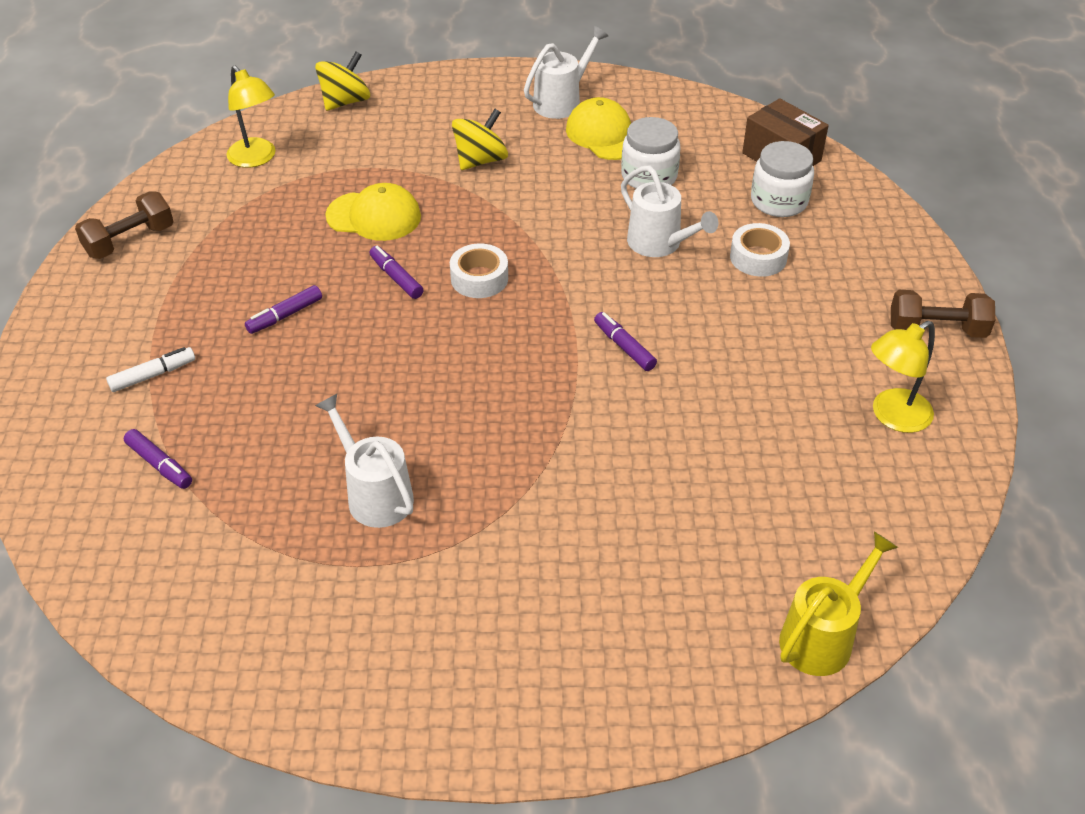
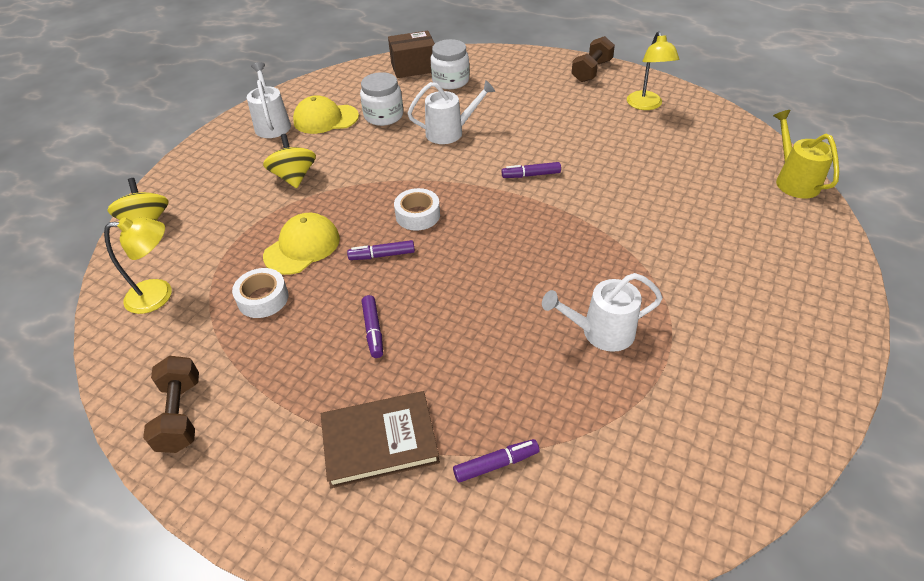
camera: 60 degrees left, 0 degrees up
(153, 375) = (380, 441): white marker -> brown book
(758, 257) = (492, 103): white tape -> white tape (263, 299)

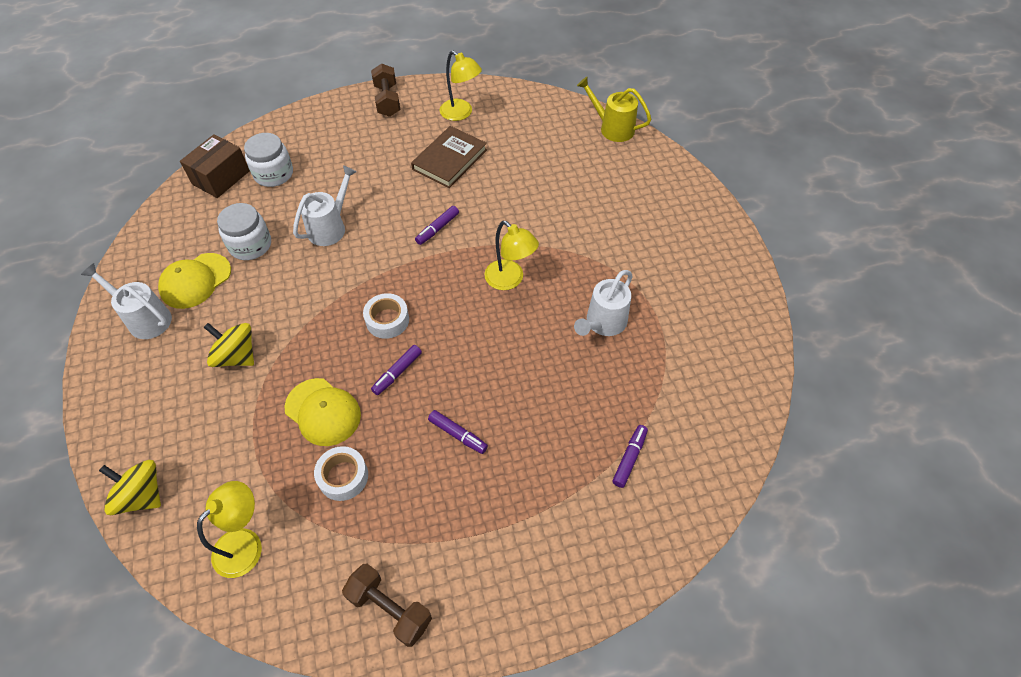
camera: 45 degrees left, 10 degrees up
(302, 247) = (323, 412): yellow cap -> yellow cap turned 135 degrees clockwise
(380, 441) = (548, 504): brown book -> brown book (449, 159)
(550, 245) = (510, 280): none -> yellow lamp

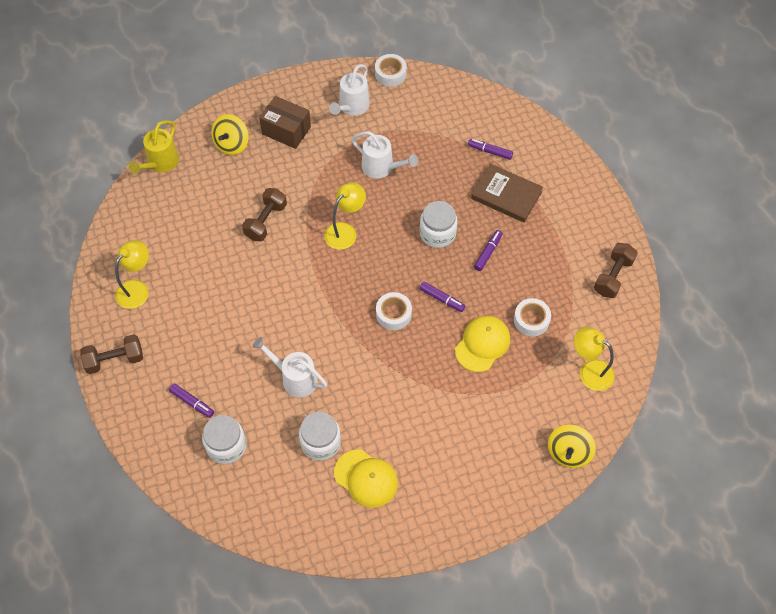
camera: 95 degrees left, 5 degrees up
(145, 318) = (411, 508): white watering can -> white watering can (352, 107)
(221, 177) = (232, 496): brown box -> brown box (286, 130)
(236, 356) = (441, 420): yellow spinning top -> yellow spinning top (232, 144)
(437, 229) = (292, 290): purple marker -> purple marker (192, 402)
(449, 159) = (204, 291): brown book -> brown book (506, 195)
(496, 377) = (437, 233): none -> white jar
(531, 209) = (266, 221): none -> brown dumbbell
(762, 344) = (390, 74): none -> white tape

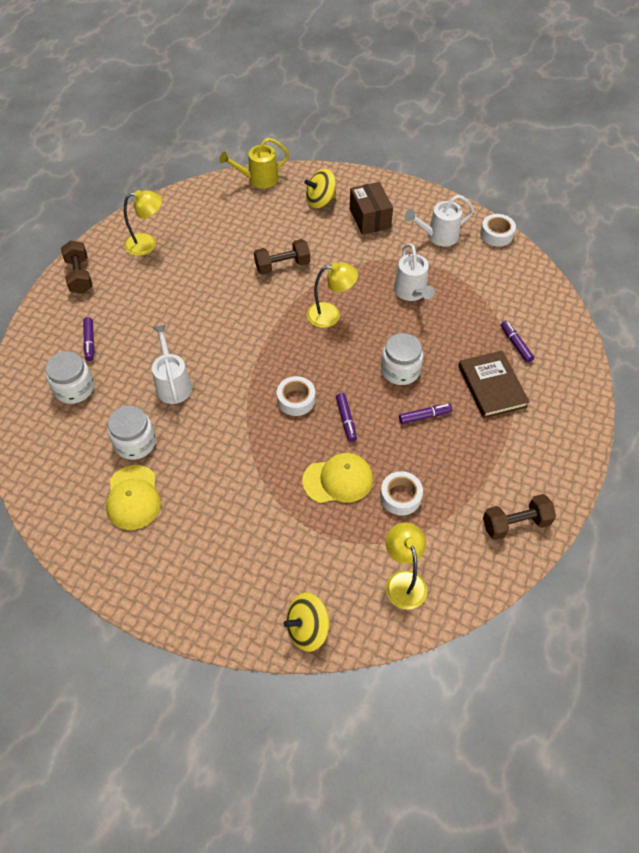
camera: 45 degrees right, 5 degrees down
(115, 360) = (80, 276): brown dumbbell -> brown dumbbell turned 45 degrees clockwise

